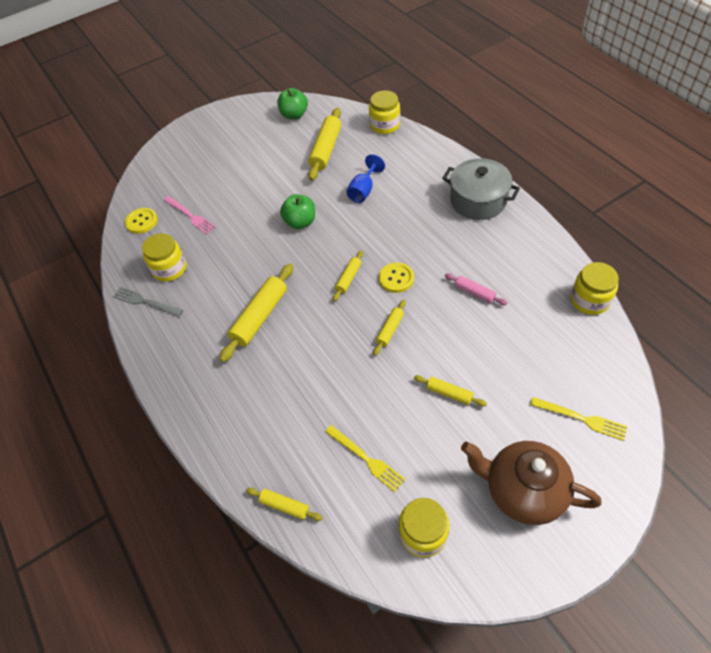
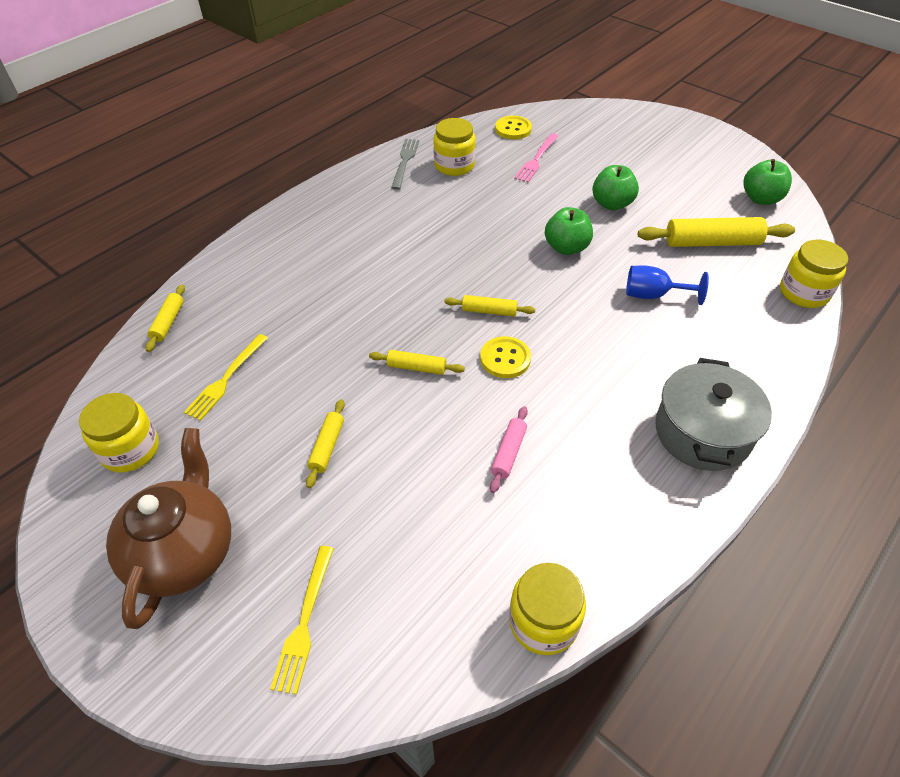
camera: 70 degrees right, 5 degrees down
(260, 317) = (407, 248): yellow rolling pin -> none
(265, 187) = (612, 204): none -> green apple

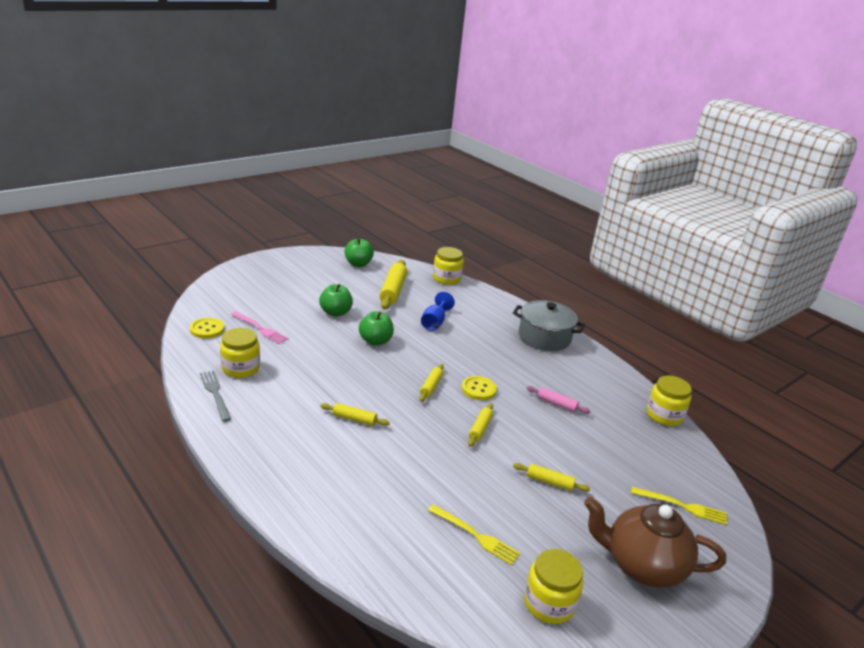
camera: 85 degrees left, 20 degrees down
(168, 322) = (392, 577): yellow rolling pin -> yellow rolling pin (354, 419)
(405, 161) = (215, 393): grey fork -> grey fork turned 45 degrees clockwise

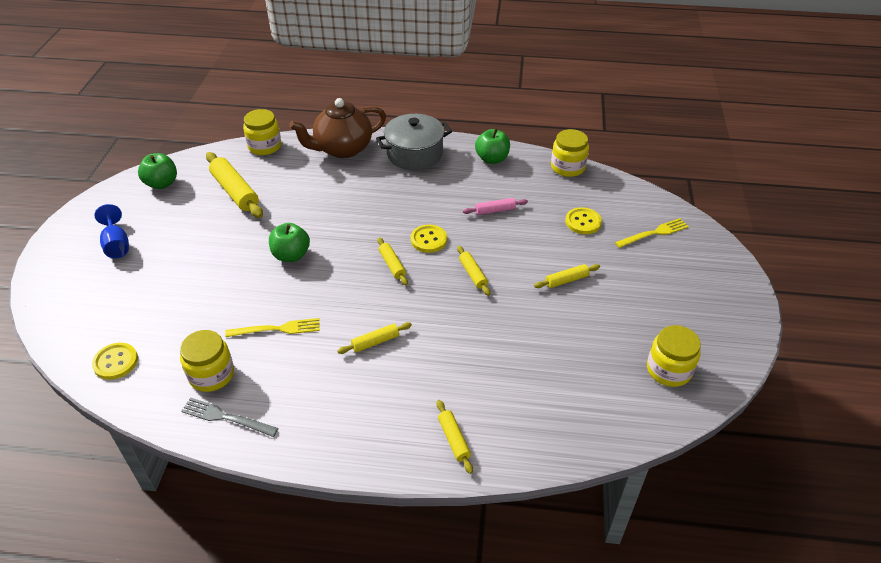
camera: 40 degrees left, 15 degrees up
(260, 329) = (169, 321): pink fork -> none
(318, 509) = (454, 439): none -> yellow rolling pin
(335, 312) = (215, 252): green apple -> green apple (492, 159)
(434, 322) = (314, 200): blue goblet -> blue goblet (117, 245)
(475, 535) = (575, 362): yellow fork -> yellow fork (277, 329)
(623, 456) = (583, 222): none -> yellow button
(642, 565) = (682, 296): brown teapot -> brown teapot (342, 149)

